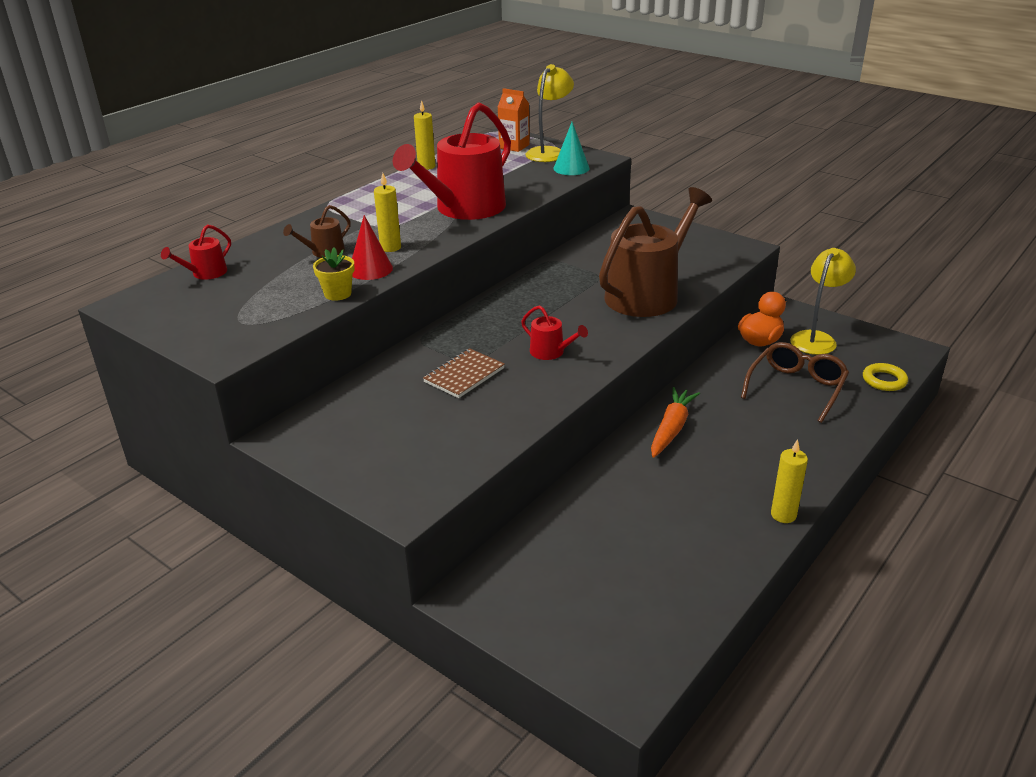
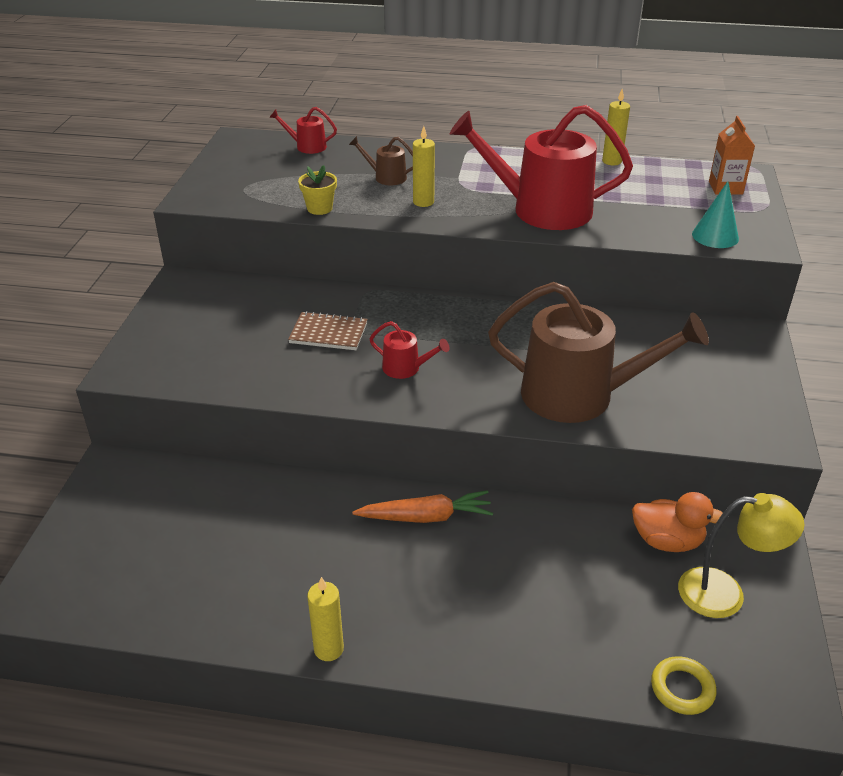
camera: 60 degrees right, 5 degrees up
(370, 269) = (375, 207): red cone -> none
(549, 152) = (739, 211): yellow lamp -> none
(550, 352) = (405, 368): red watering can -> red watering can turned 75 degrees counterclockwise
(796, 388) = (587, 601): brown glasses -> none

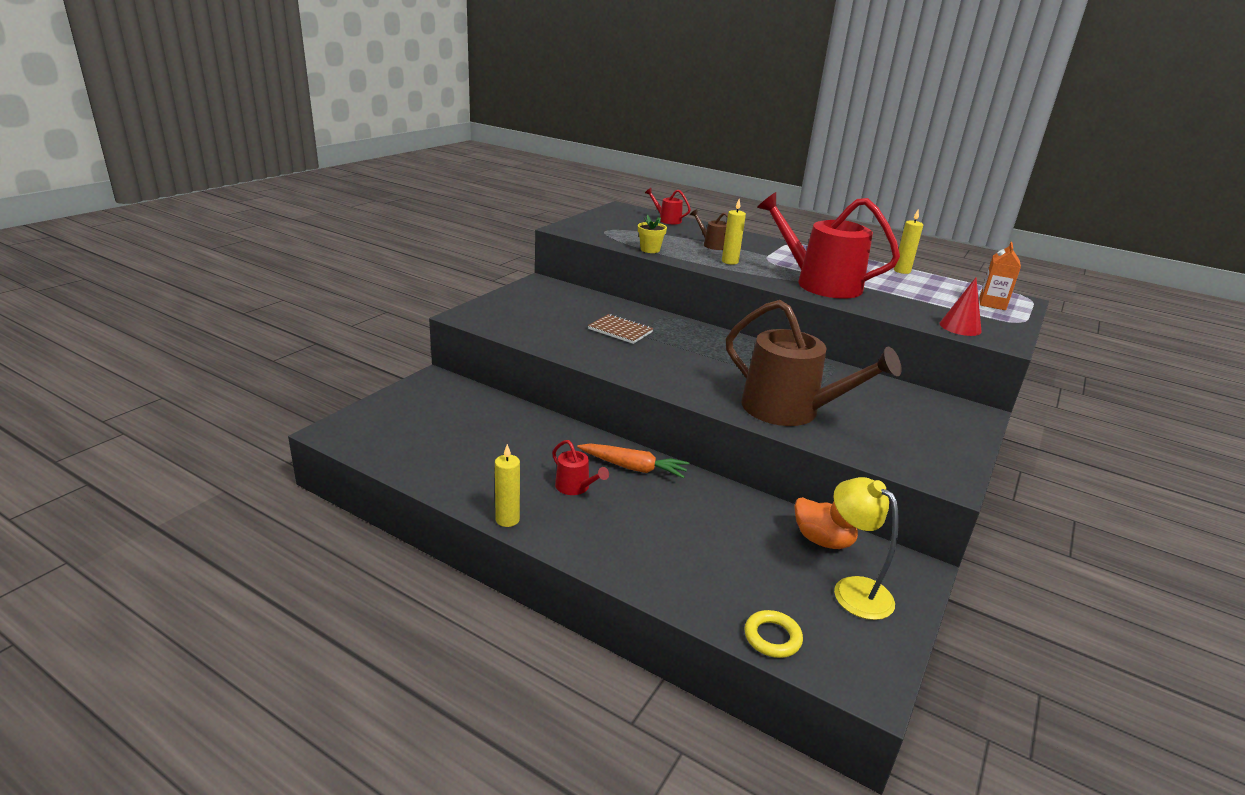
camera: 20 degrees right, 10 degrees down
(405, 368) = (663, 362): red watering can -> red watering can (575, 487)
(715, 236) = (960, 327): turquoise cone -> red cone
(725, 593) = (853, 589): yellow lamp -> yellow lamp turned 150 degrees counterclockwise

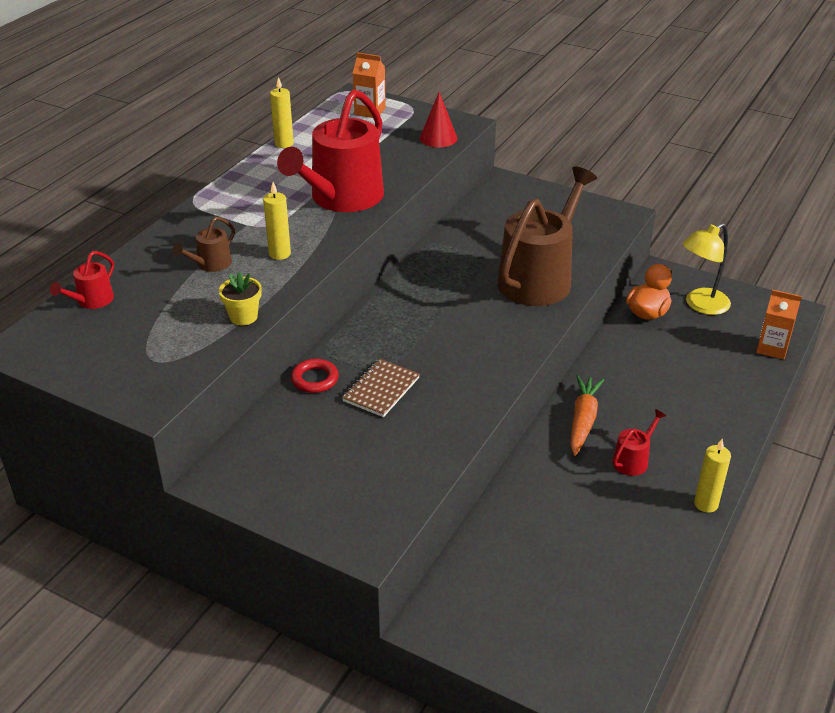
camera: 90 degrees left, 10 degrees up
(634, 311) = (315, 379): none -> red ring
(772, 637) = (772, 348): yellow ring -> orange carton

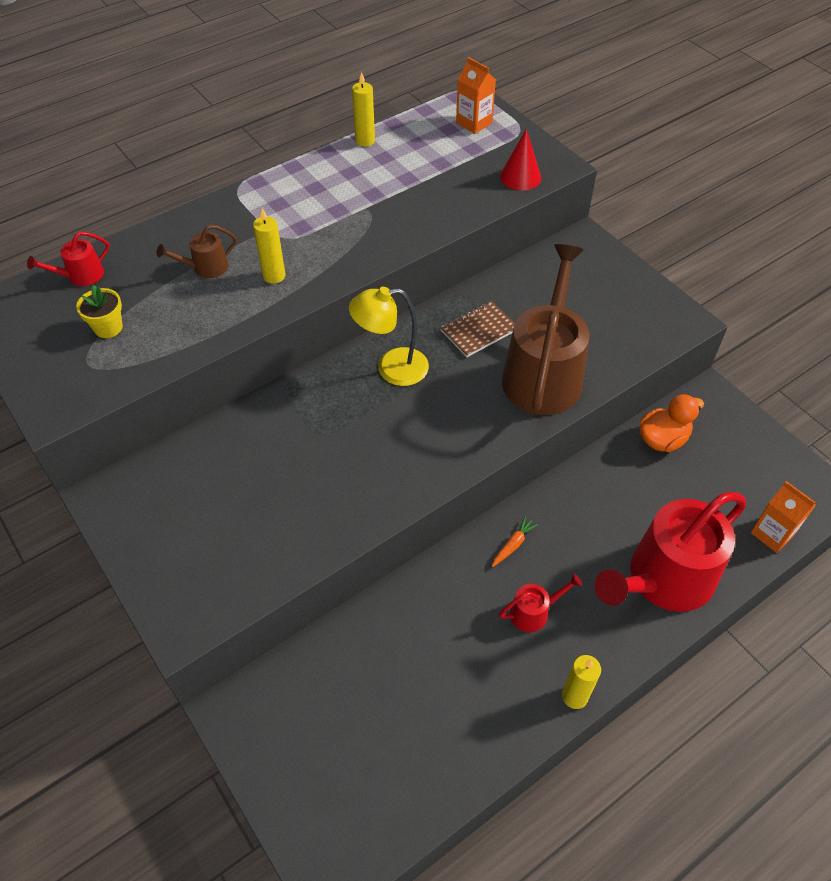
camera: 25 degrees right, 15 degrees up
(243, 317) = (194, 341): yellow flower pot -> yellow flower pot (108, 328)
(315, 379) = (255, 418): red ring -> none
(342, 198) = (375, 225): red watering can -> red watering can (664, 579)
(381, 389) = (306, 453): brown notebook -> brown notebook (478, 330)
(539, 278) = (543, 373): brown watering can -> brown watering can turned 45 degrees counterclockwise
(583, 420) = (513, 545): orange carrot -> orange carrot, size x0.54
(700, 305) = (726, 450): yellow lamp -> yellow lamp (391, 368)

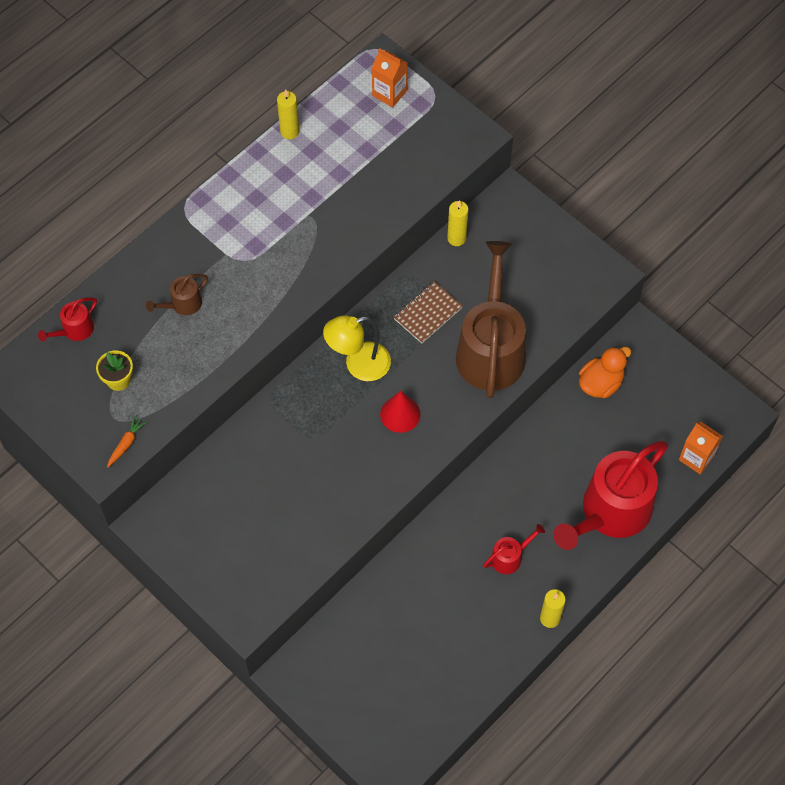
camera: 10 degrees left, 10 degrees up
(274, 276) = (245, 304): yellow candle -> yellow candle (456, 238)
(513, 545) = (485, 502): orange carrot -> orange carrot (126, 444)
(520, 177) = (443, 156): red cone -> red cone (400, 414)

